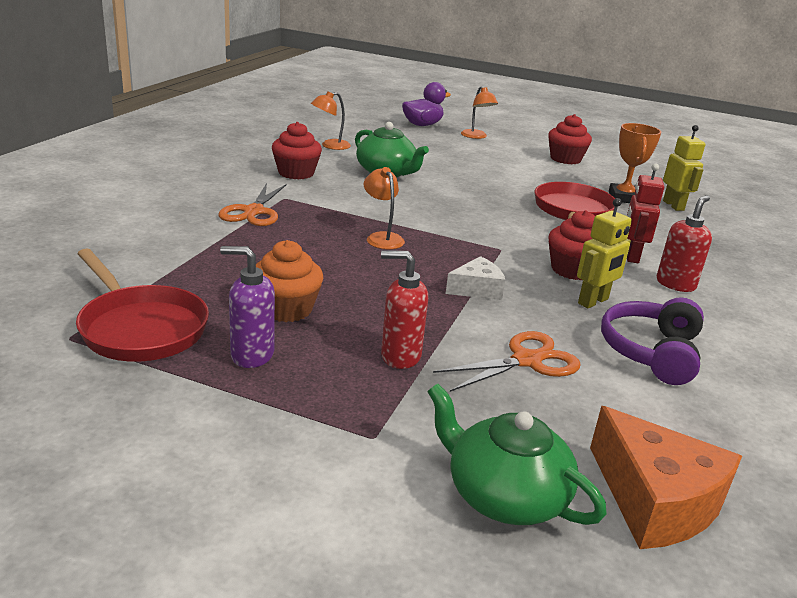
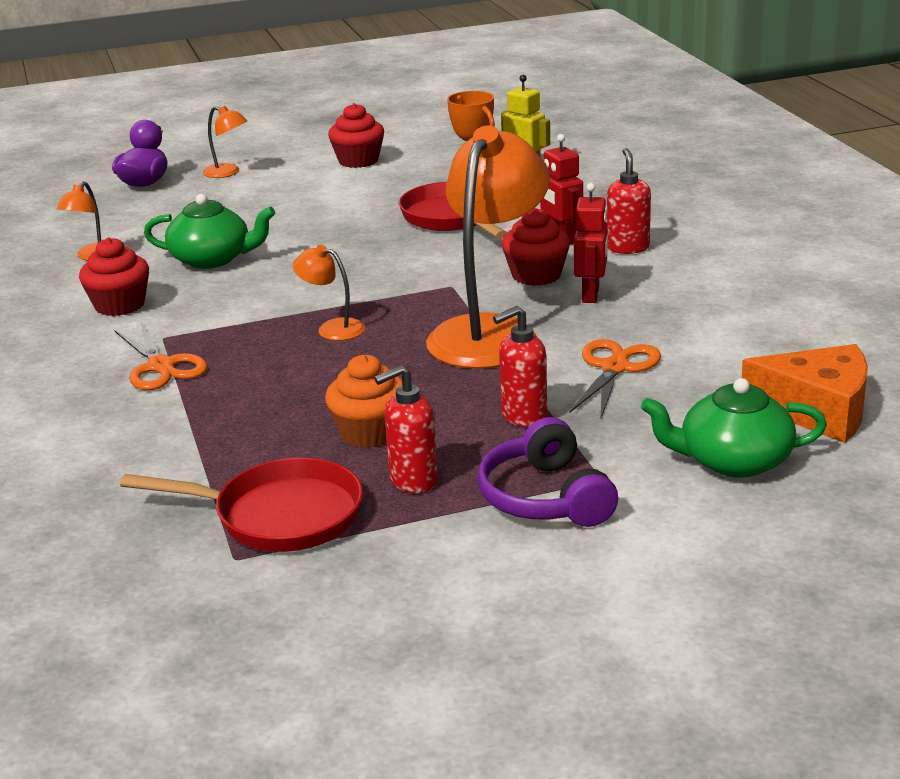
camera: 35 degrees left, 0 degrees up
(251, 355) = (412, 481): purple soap dispenser -> red soap dispenser
(477, 289) = (490, 332): white cheese -> orange lamp
(593, 301) = (591, 295): yellow robot -> red robot
(652, 352) = (686, 313): purple headphones -> purple headphones (546, 497)

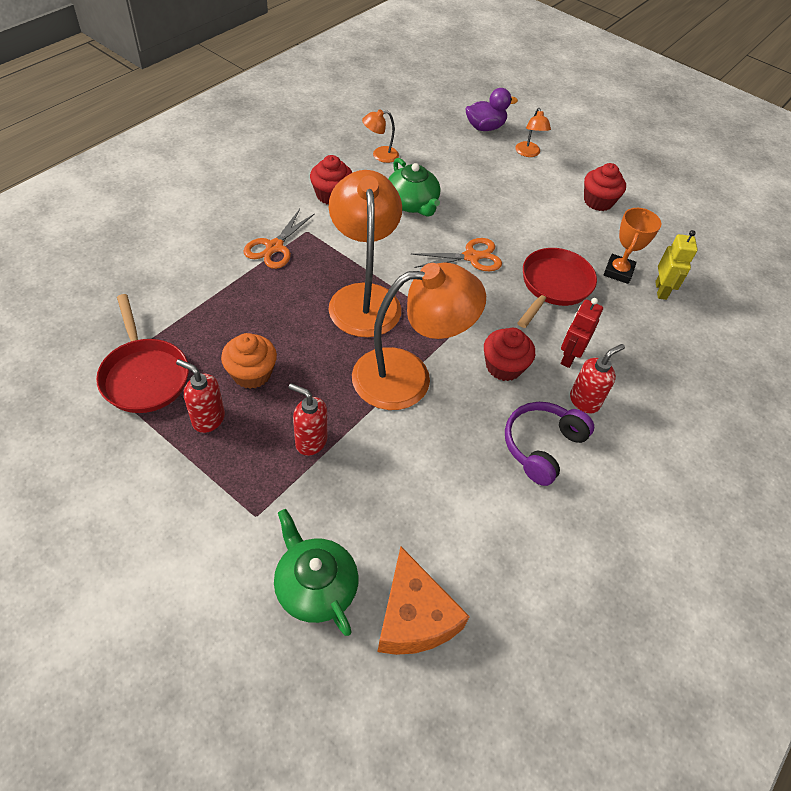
camera: 50 degrees right, 25 degrees up
(332, 328) = (363, 298): orange lamp -> orange lamp, size x2.30
(546, 497) = (220, 495): purple headphones -> purple headphones (542, 446)
(591, 295) = (497, 409): red robot -> none
(615, 368) = (402, 465): orange scissors -> orange scissors (471, 257)

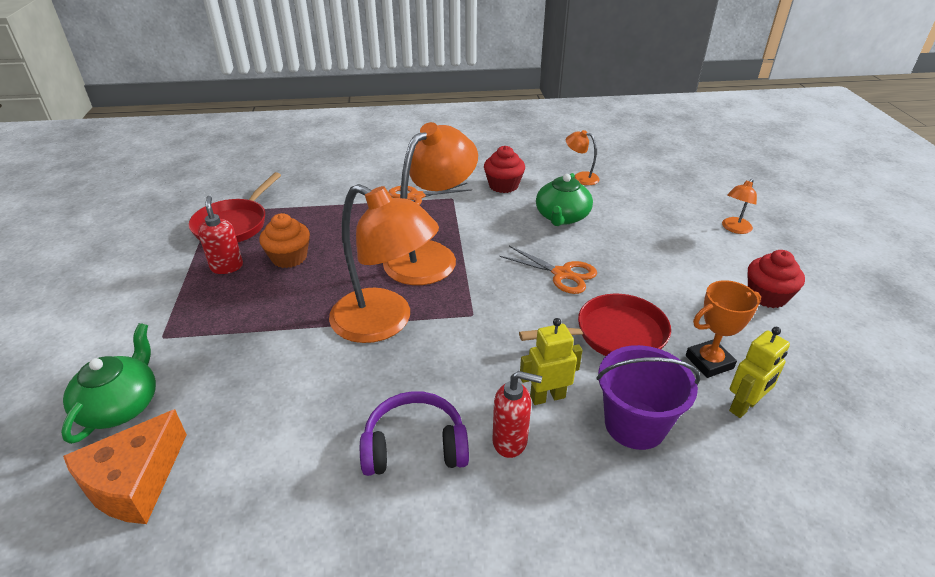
camera: 50 degrees right, 15 degrees down
(310, 441) = (259, 318): red soap dispenser -> none
(485, 127) = (711, 195): purple duck -> none
(504, 366) = (472, 364): red cupcake -> none
(569, 357) = (547, 397): red robot -> yellow robot
(628, 341) = (635, 424): none -> purple bucket

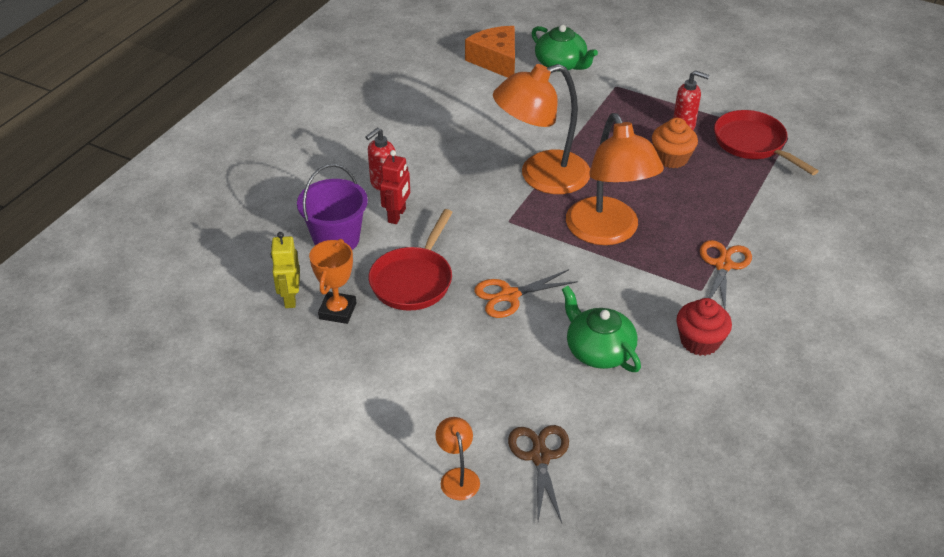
camera: 125 degrees right, 5 degrees up
(415, 446) = (420, 149): purple headphones -> none
(547, 397) = (397, 215): yellow robot -> red robot
(580, 177) = (670, 419): orange lamp -> none
(673, 207) = (540, 456): none -> brown scissors
(767, 296) = (354, 408): red cupcake -> none

